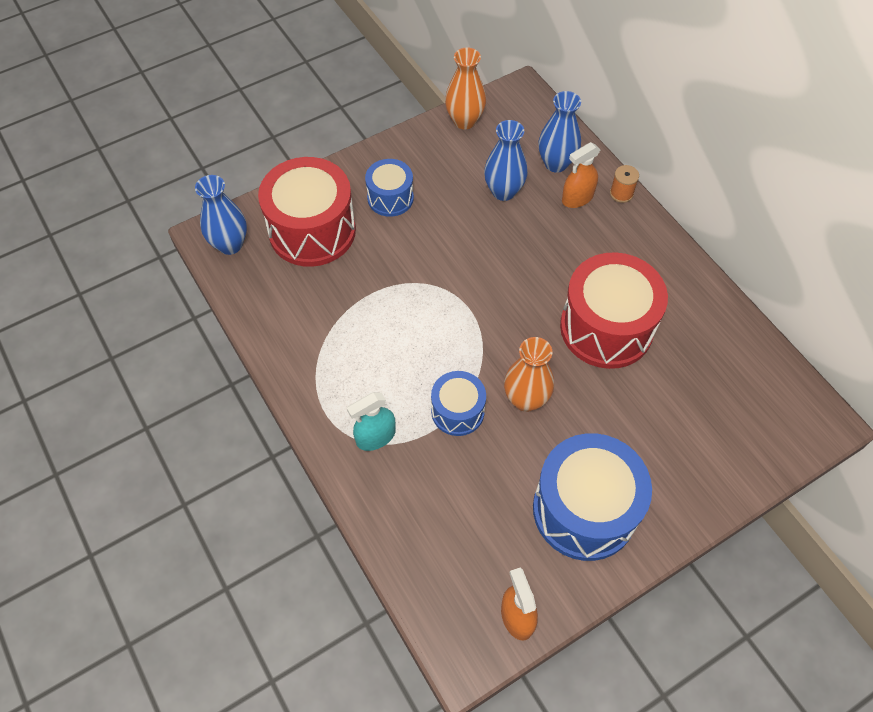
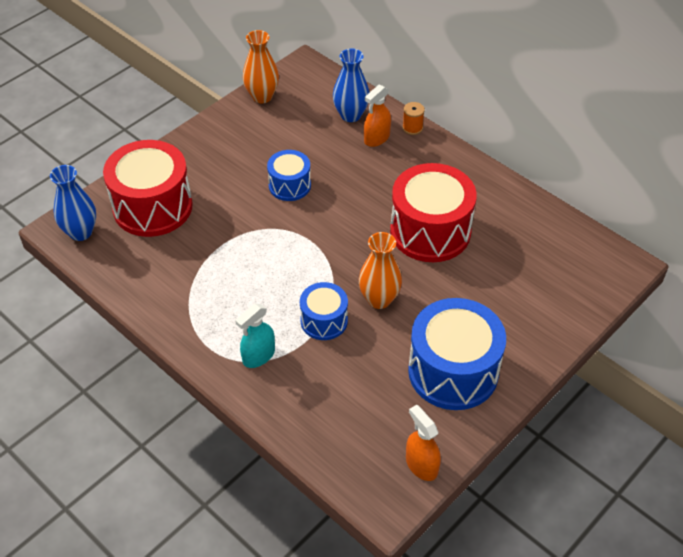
camera: 15 degrees left, 10 degrees down
(390, 198) = (215, 168): blue drum -> blue drum (289, 185)
(503, 191) = (312, 145): blue vase -> none

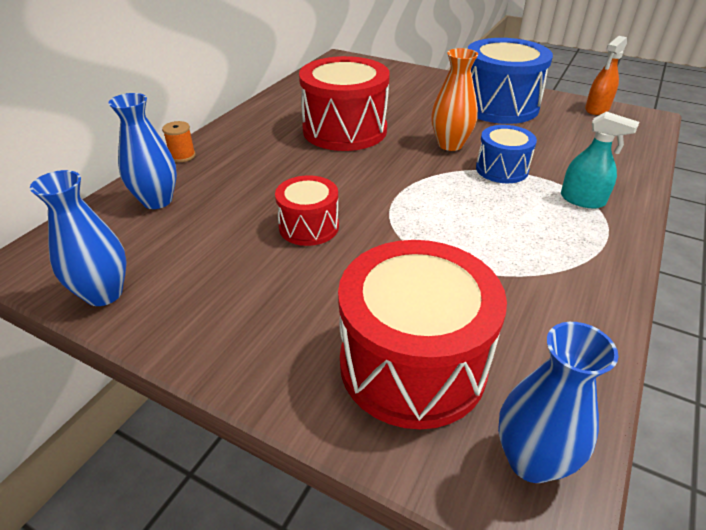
camera: 105 degrees left, 10 degrees down
(262, 96) = (104, 293): orange vase -> blue vase
(289, 185) = (309, 227): blue drum -> red drum
(376, 138) = (203, 176): orange spray bottle -> none

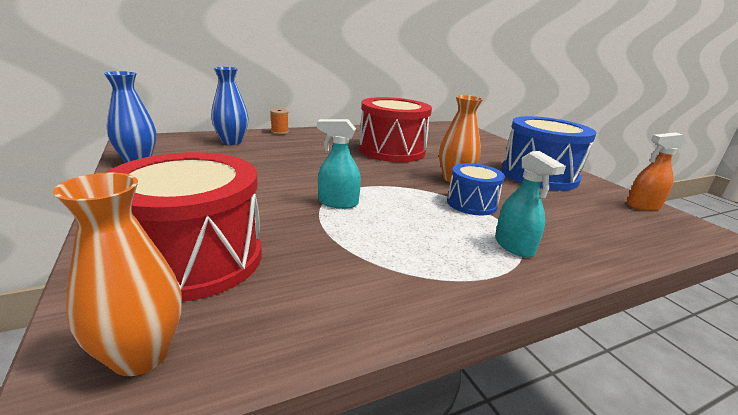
camera: 35 degrees right, 15 degrees down
(309, 227) = (279, 178): red drum -> none
(411, 228) = (338, 203): none -> turquoise spray bottle
(531, 460) = (140, 355): blue vase -> orange vase

